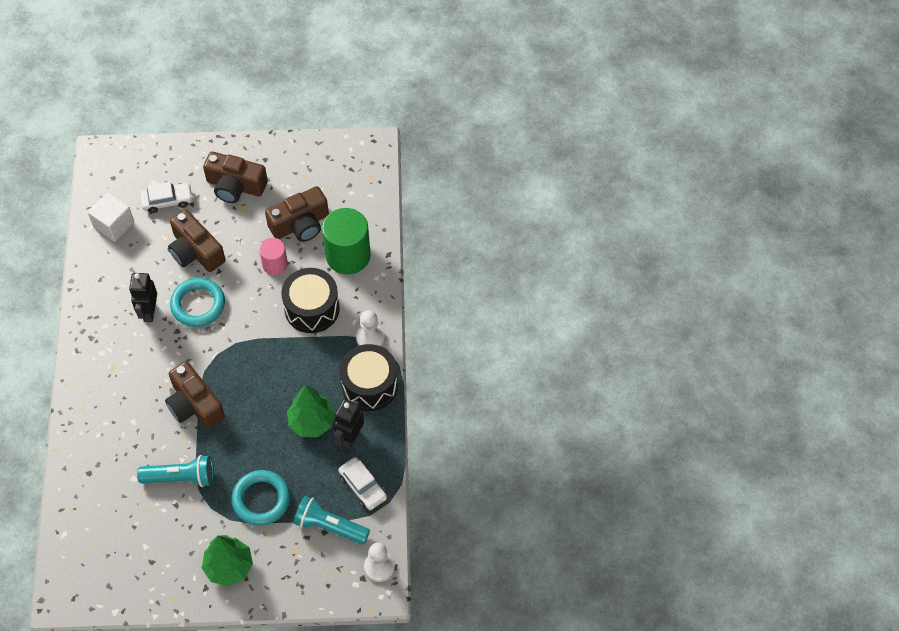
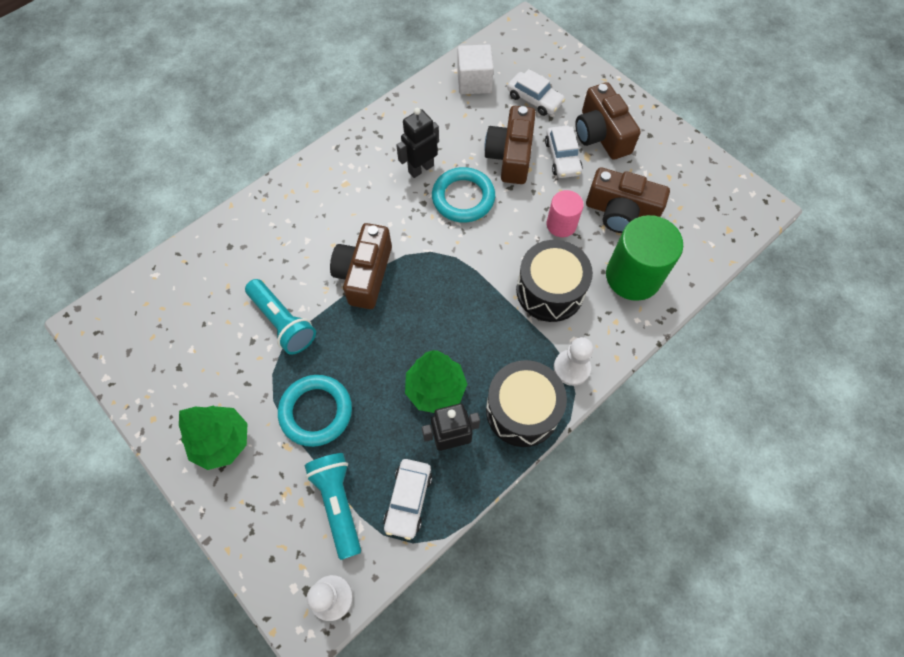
camera: 50 degrees right, 5 degrees up
(228, 223) = (562, 157): none -> white car

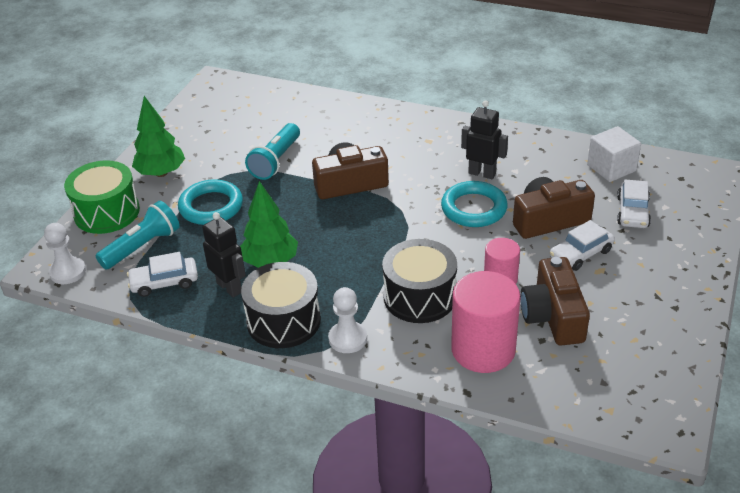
camera: 65 degrees right, 25 degrees down
(253, 523) = (107, 212): none -> green drum
(601, 134) = (637, 271): brown camera -> none
(633, 276) = (483, 350): green cylinder -> pink cylinder

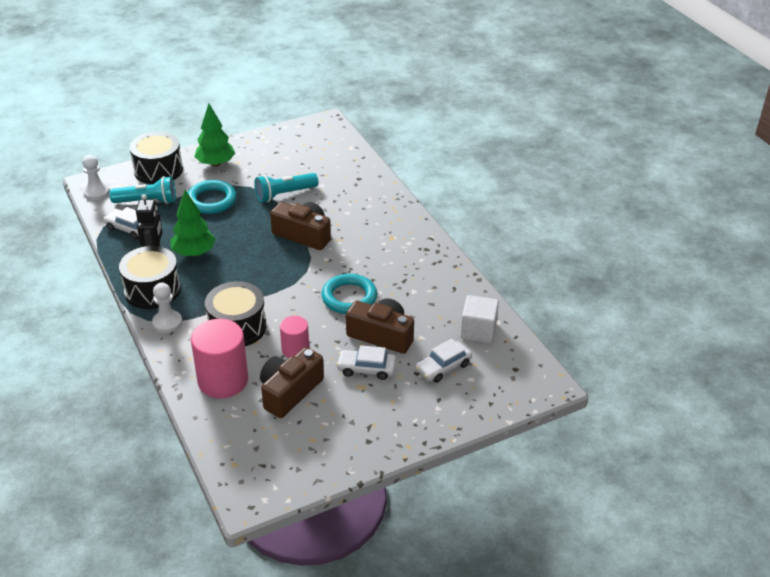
camera: 40 degrees right, 0 degrees up
(107, 212) = (158, 170): green drum -> black drum
(482, 173) = (389, 279): black robot -> none

